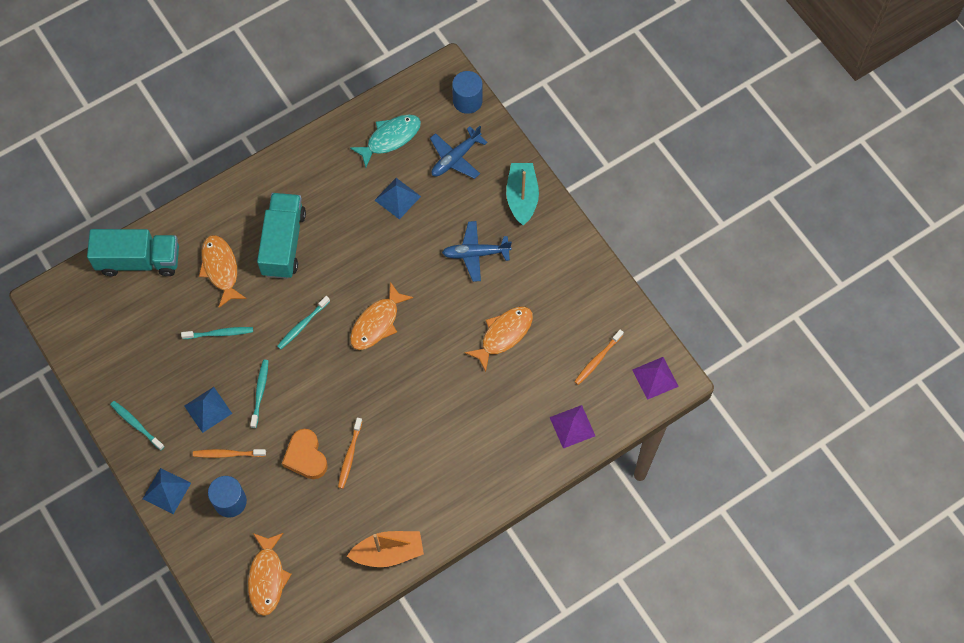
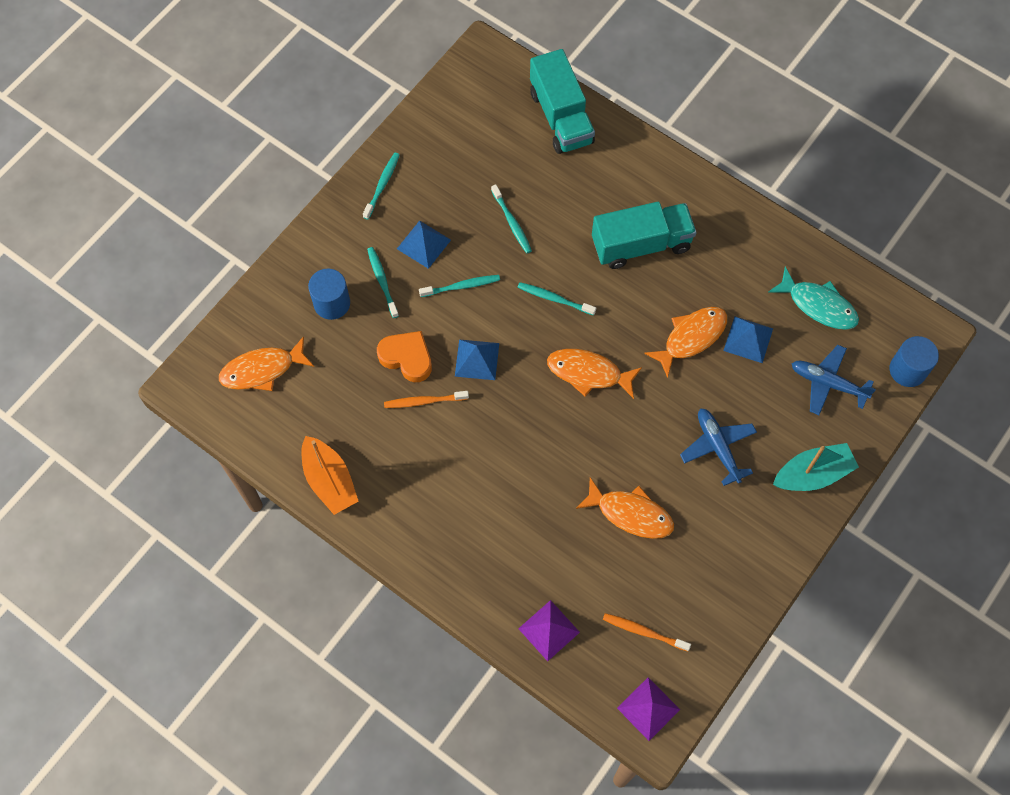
camera: 70 degrees right, 0 degrees up
(166, 491) = (322, 240): blue pyramid -> blue pyramid (477, 359)
(221, 269) = (585, 196): orange fish -> orange fish (691, 338)
(227, 454) = (382, 281): orange toothbrush -> turquoise toothbrush
(306, 457) = (407, 358): orange heart -> orange heart turned 75 degrees clockwise

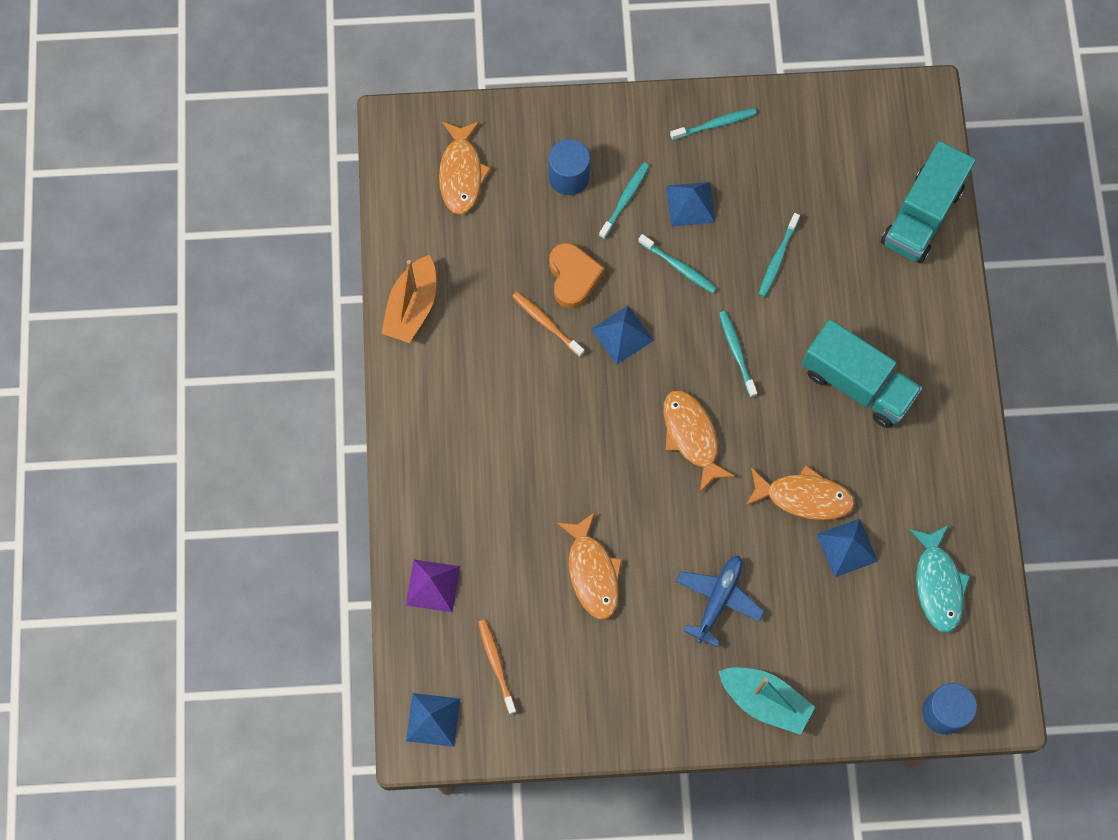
camera: 50 degrees right, 5 degrees up
(262, 370) = (461, 173): orange fish -> orange fish turned 120 degrees counterclockwise
(648, 709) = (433, 719): purple pyramid -> blue pyramid
(827, 383) = (866, 649): blue plane -> none

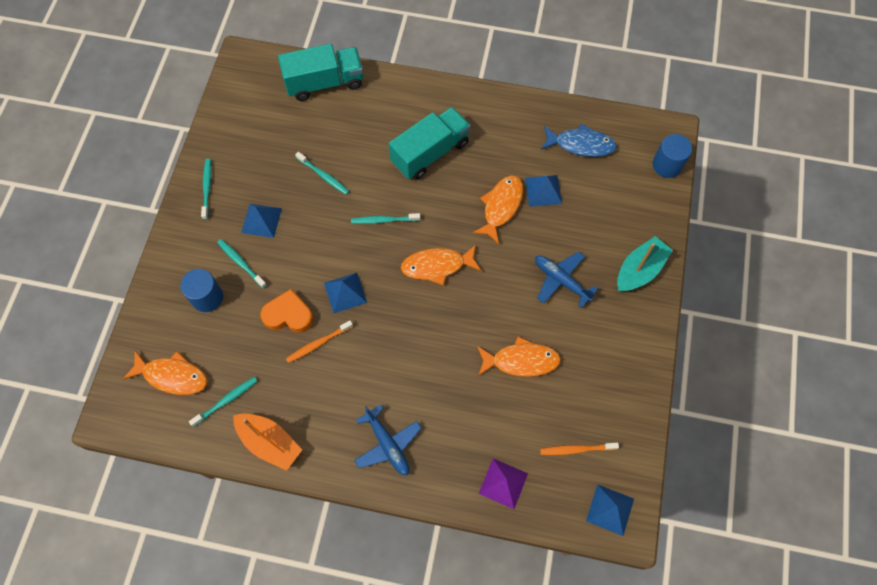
camera: 75 degrees left, 5 degrees down
(444, 440) = (388, 444): none -> blue plane
(679, 267) = (307, 240): turquoise toothbrush -> turquoise toothbrush (226, 400)
(922, 215) = (324, 83): turquoise truck -> turquoise truck turned 60 degrees counterclockwise
(938, 584) = (581, 144): turquoise fish -> blue fish

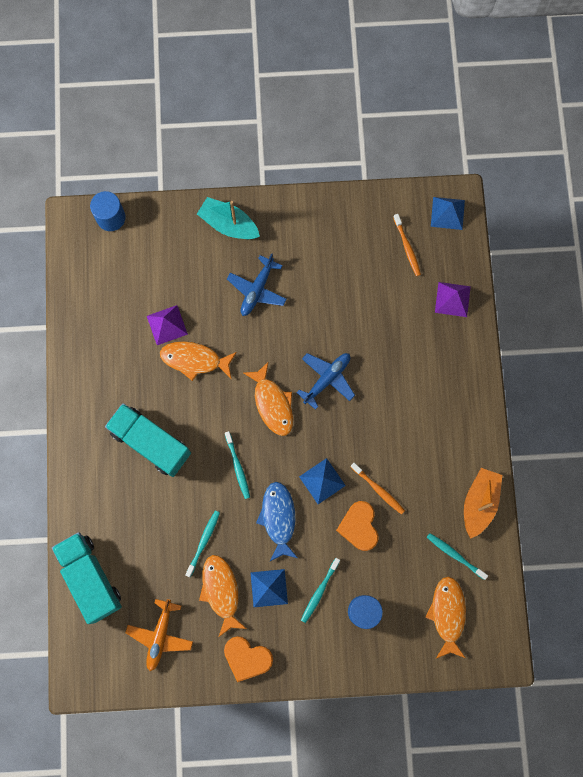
camera: 105 degrees left, 10 degrees up
(207, 188) = (247, 658): turquoise toothbrush -> orange heart
(254, 124) = (160, 636): none -> orange plane
(388, 444) = (450, 401): blue plane -> blue plane (327, 379)
(521, 361) = (343, 308): orange fish -> orange fish (221, 591)
(543, 190) = (167, 325): blue pyramid -> purple pyramid
(581, 144) = (106, 300): blue fish -> blue fish (278, 518)

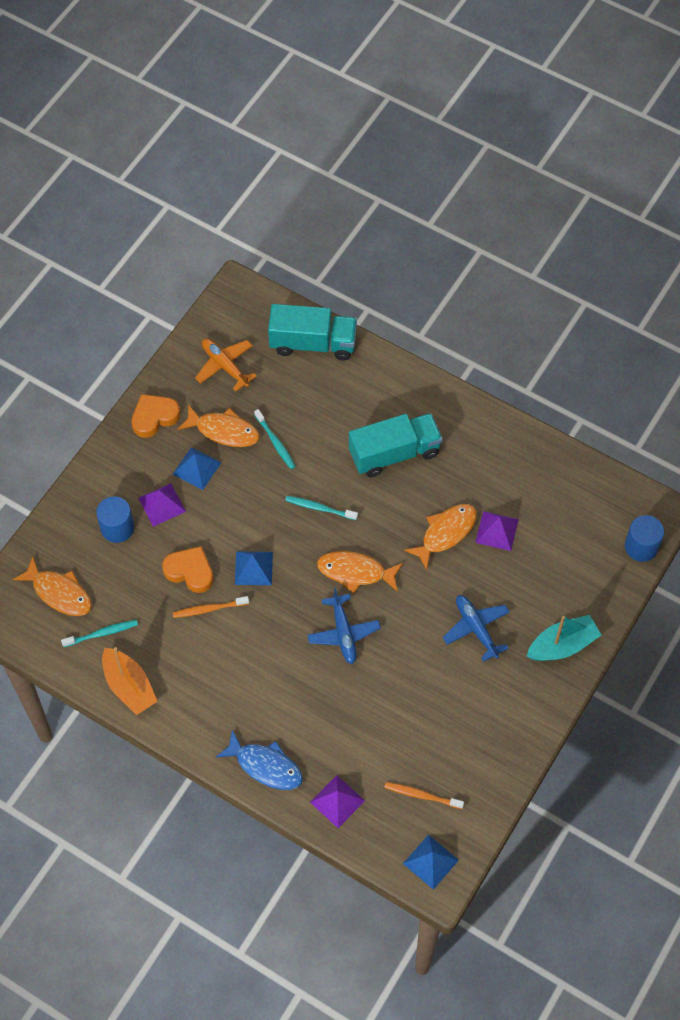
camera: 125 degrees right, 15 degrees down
(278, 518) = (249, 512): blue fish -> blue fish (265, 766)
(319, 591) = (161, 504): turquoise toothbrush -> purple pyramid

